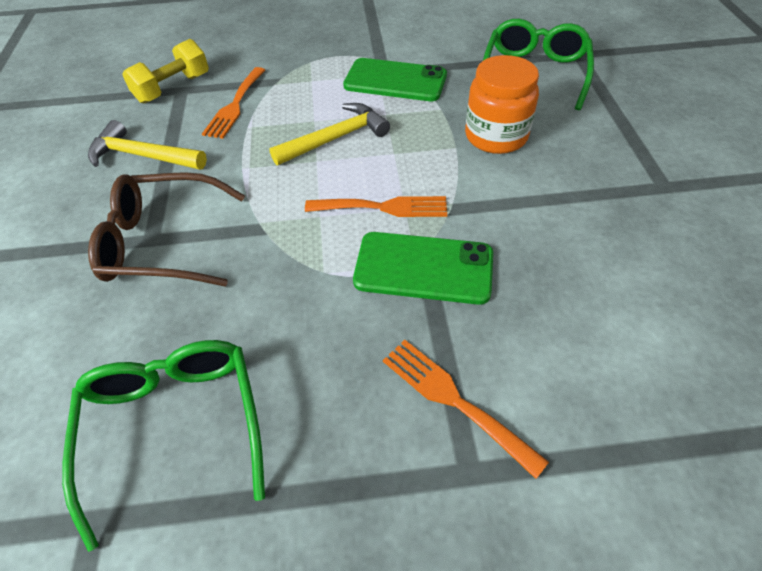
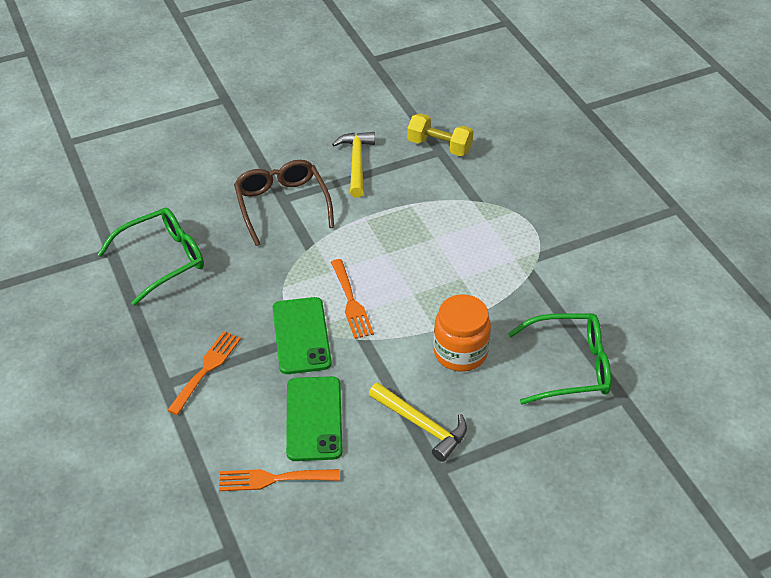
camera: 70 degrees right, 5 degrees down
(235, 105) = (433, 188): orange fork -> orange fork (272, 479)
(336, 138) = (417, 256): yellow hammer -> yellow hammer (422, 425)
(395, 81) = (511, 272): green phone -> green phone (314, 418)

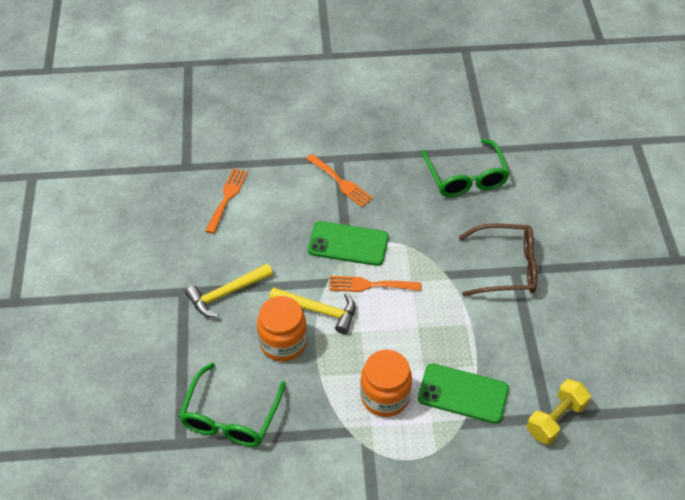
camera: 110 degrees right, 5 degrees up
(314, 418) = (265, 232): green phone -> green phone (463, 394)
(356, 163) = (549, 339): yellow hammer -> yellow hammer (319, 310)
(479, 257) = (385, 396): none -> orange jar

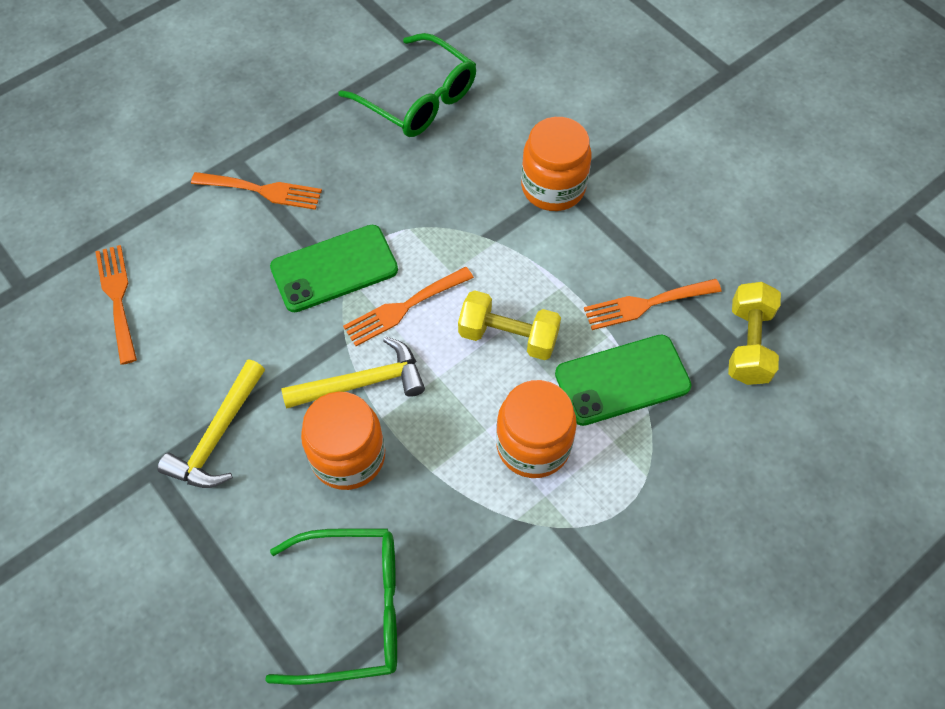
camera: 35 degrees left, 10 degrees up
(230, 418) = (354, 609): green glasses -> green glasses turned 75 degrees counterclockwise
(416, 333) = (508, 336): none -> yellow dumbbell
(507, 267) = (553, 187): brown glasses -> orange jar
(510, 362) = (646, 304): none -> orange fork

